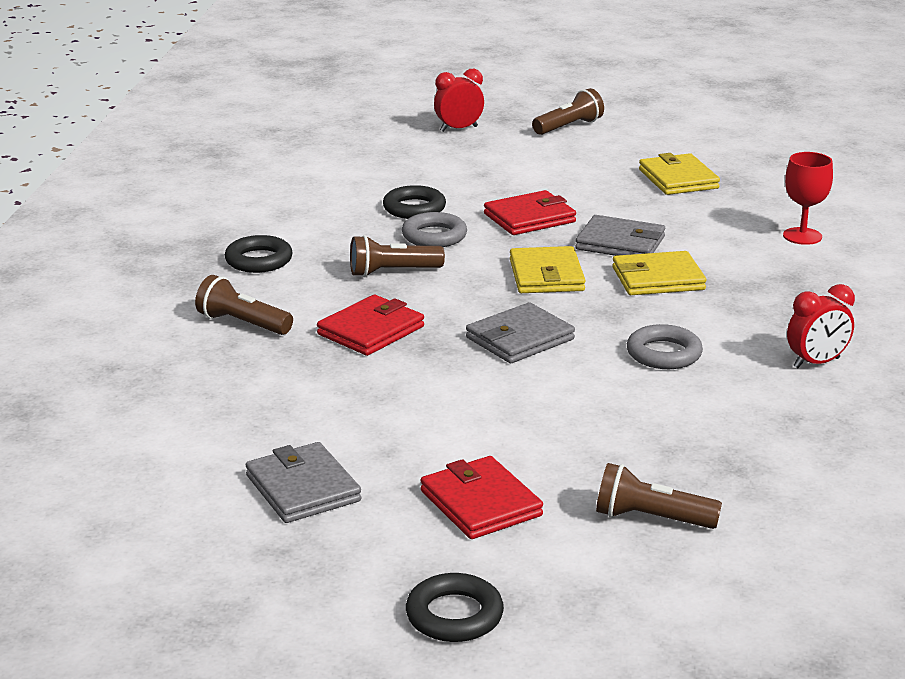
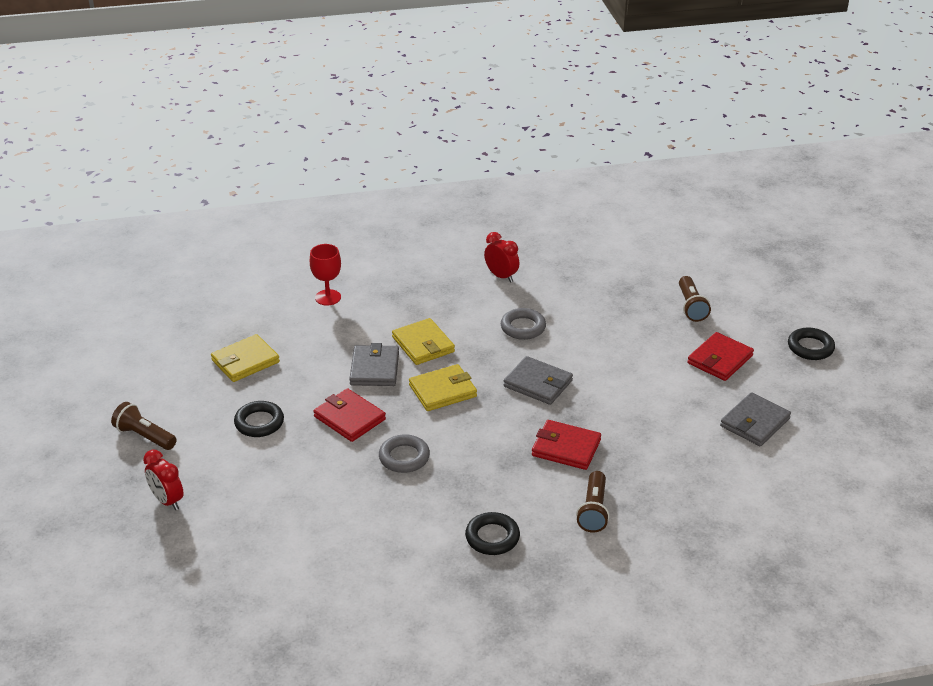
camera: 110 degrees left, 10 degrees up
(392, 272) = (475, 462): brown flashlight -> none
(414, 208) = (357, 481): black ring -> black ring (259, 423)

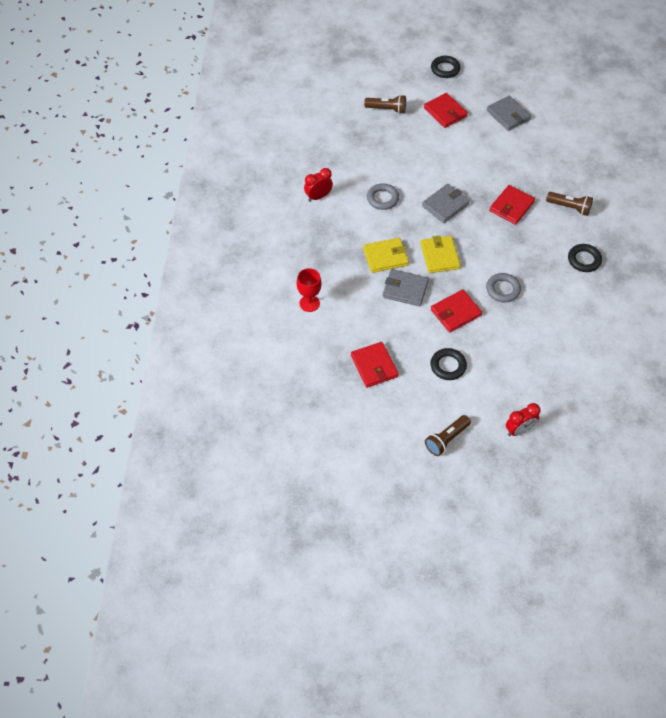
camera: 75 degrees left, 20 degrees up
(245, 361) = (374, 366): yellow wallet -> red wallet

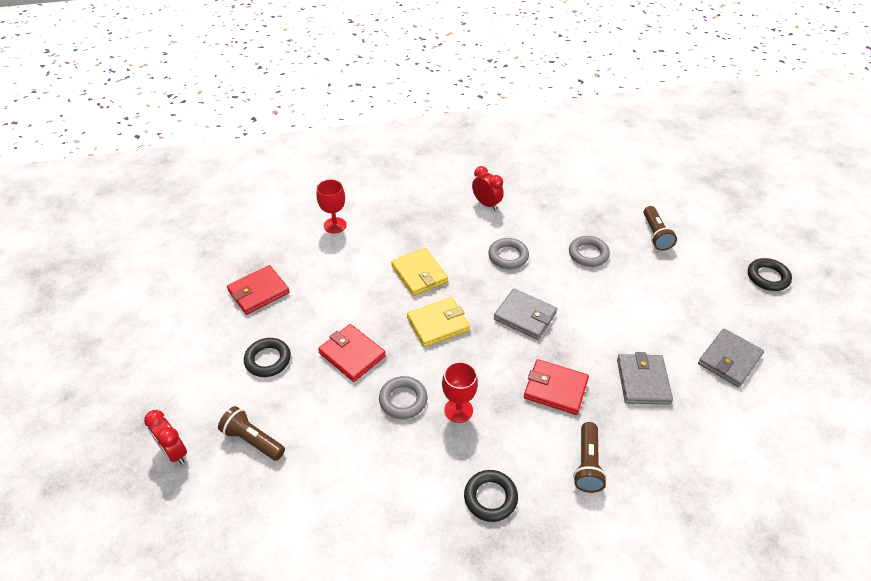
camera: 75 degrees right, 10 degrees down
(395, 152) = (588, 254): none -> grey ring
(405, 289) = (376, 300): grey wallet -> grey wallet (643, 381)
(445, 112) = (688, 290): red wallet -> none
(446, 439) = (160, 375): brown flashlight -> brown flashlight (253, 440)
(517, 261) = (458, 410): none -> red goblet

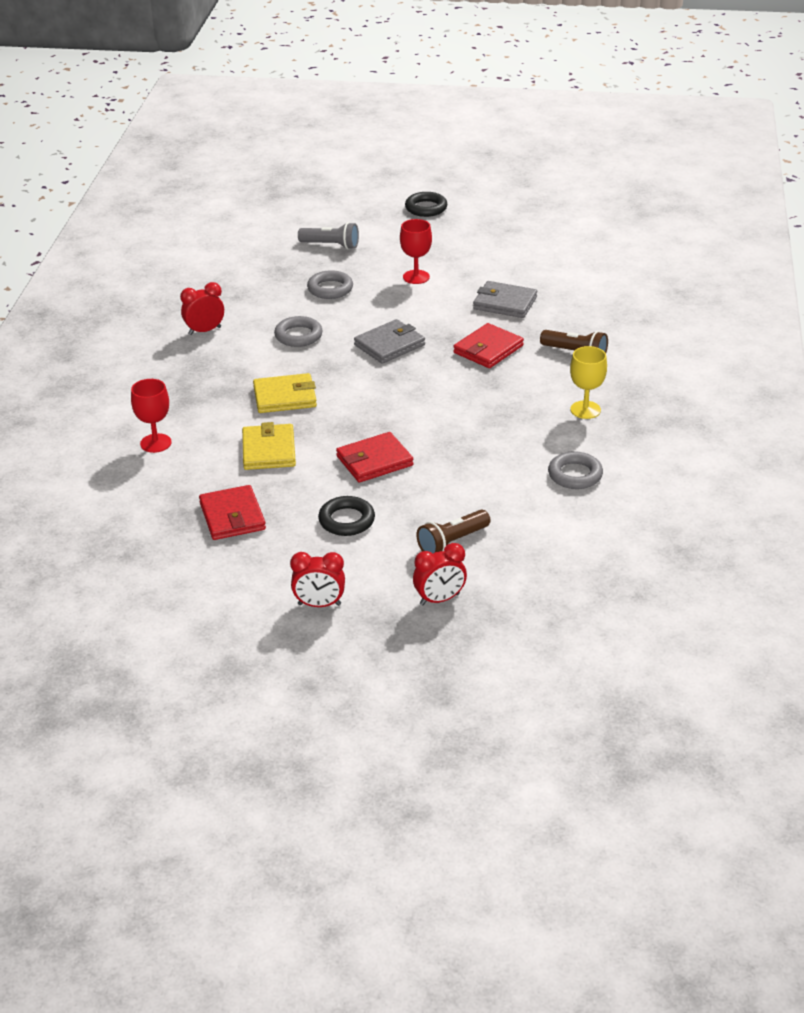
camera: 70 degrees left, 10 degrees down
(161, 374) = (319, 604): none -> red clock
(403, 400) = (453, 438): grey ring -> grey ring (575, 475)
(438, 324) = (367, 399): yellow wallet -> yellow wallet (269, 450)
(458, 410) = (483, 408): red goblet -> red goblet (416, 277)
(490, 498) = (585, 410): black ring -> yellow goblet
(655, 235) = (331, 245): brown flashlight -> grey flashlight
(729, 359) = (506, 256): grey wallet -> none

